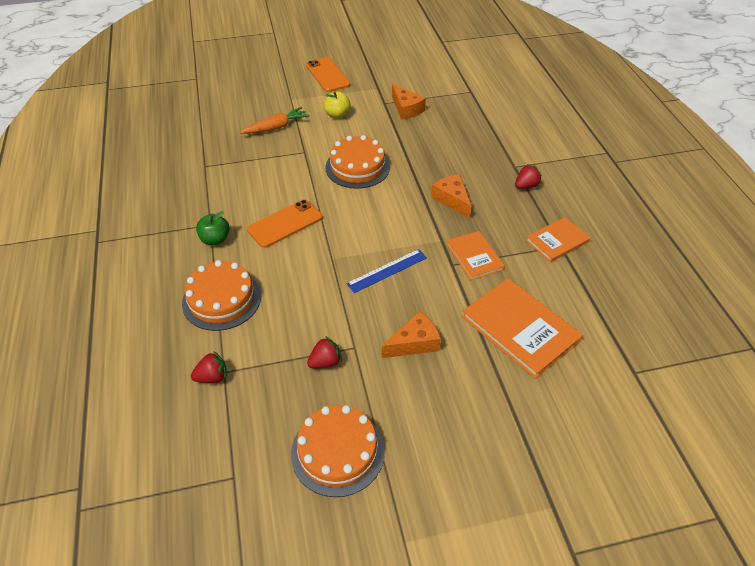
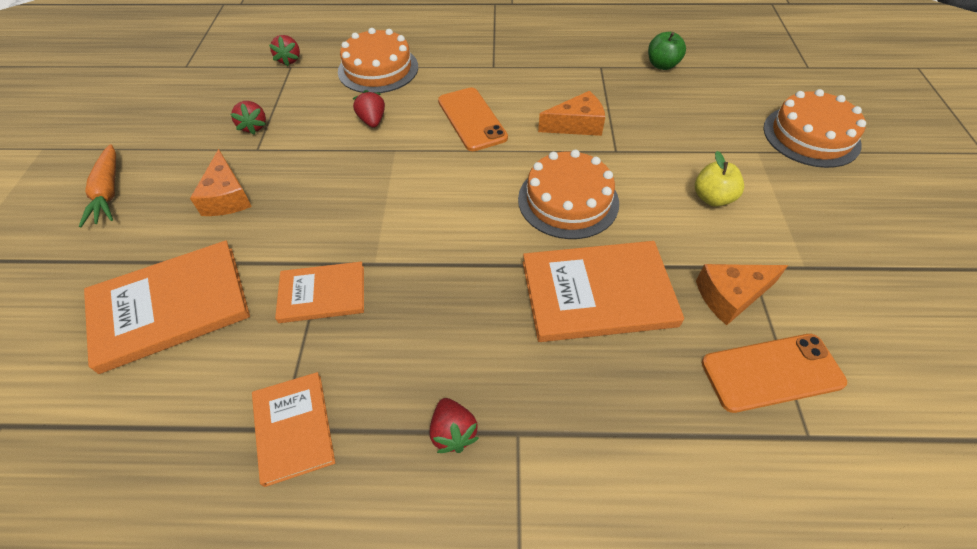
camera: 105 degrees right, 5 degrees up
(215, 239) = (467, 69): green apple -> green apple (662, 65)
(276, 127) = (680, 130): orange carrot -> orange carrot (108, 192)
(299, 281) = (372, 121): none -> red strawberry
(327, 75) = (841, 203): orange phone -> orange phone (772, 373)
(337, 452) = (154, 122): orange cake -> orange cake (811, 136)
(387, 271) = (348, 194): blue ruler -> none
(424, 150) = (597, 293): none -> orange book
(452, 200) = (455, 299): orange cheese -> orange cheese (576, 125)

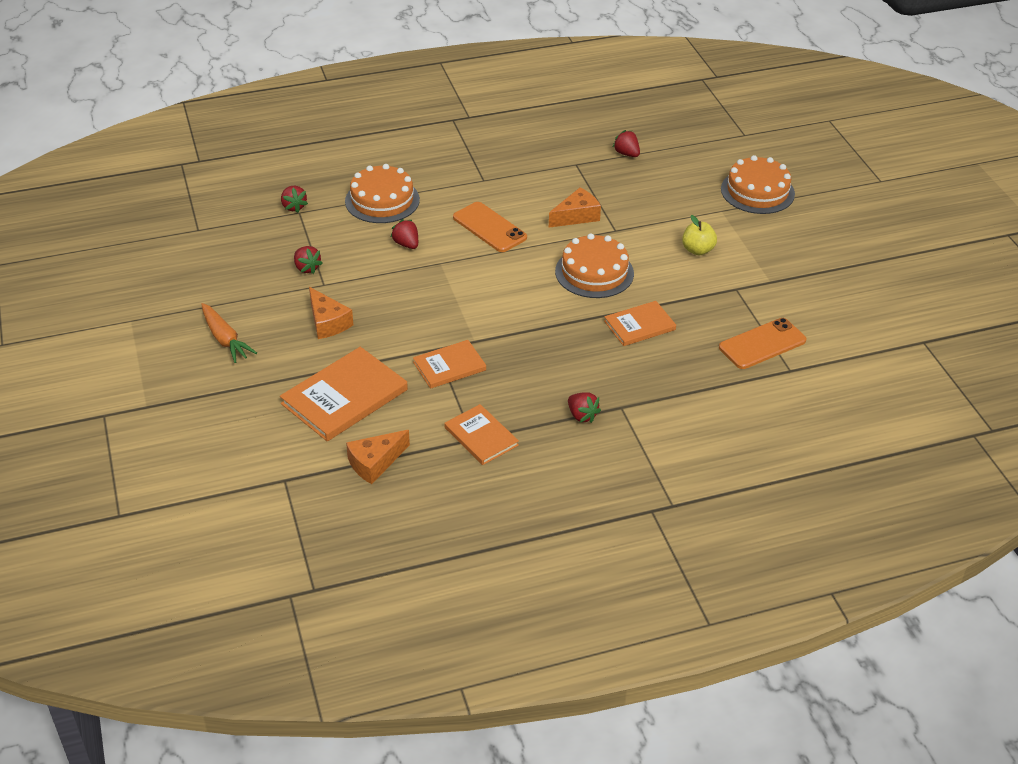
camera: 20 degrees left, 10 degrees down
(597, 293) = (639, 325): orange book -> orange book, size x0.60
(662, 65) = (626, 154): green apple -> red strawberry
(731, 296) = (727, 308): orange cheese -> orange cheese (375, 463)

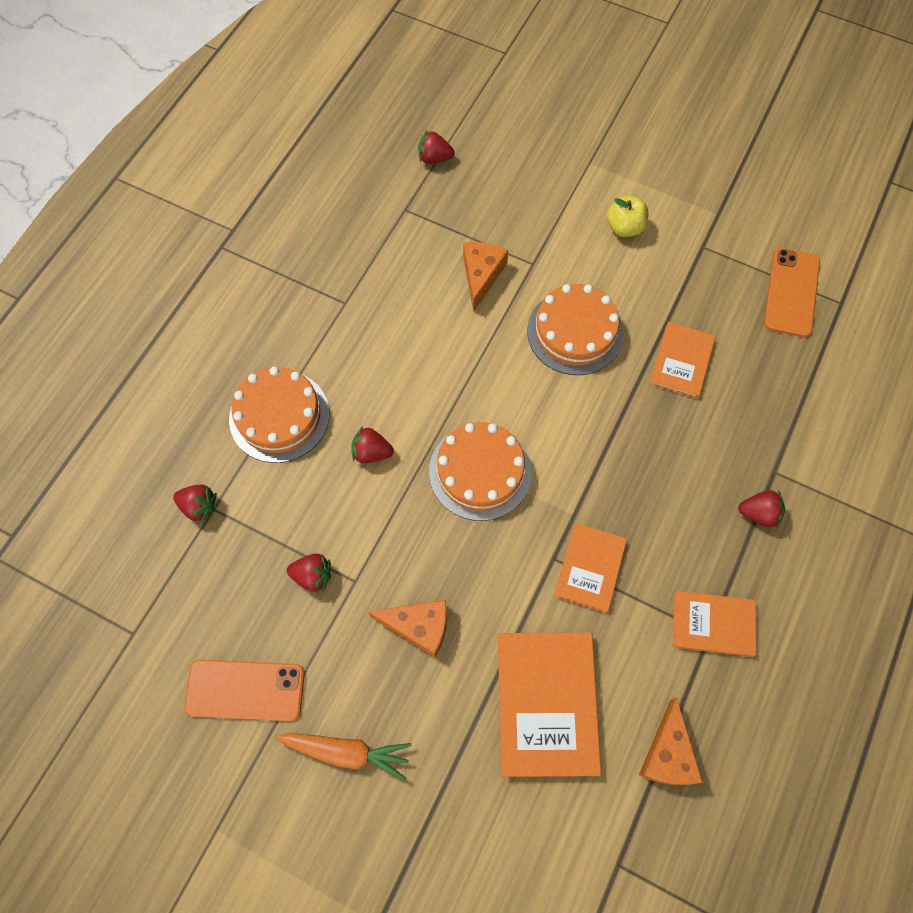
camera: 45 degrees left, 25 degrees up
(489, 227) = (422, 360): orange phone -> orange phone (245, 690)
(757, 191) = (592, 114): orange cake -> orange cake (480, 471)

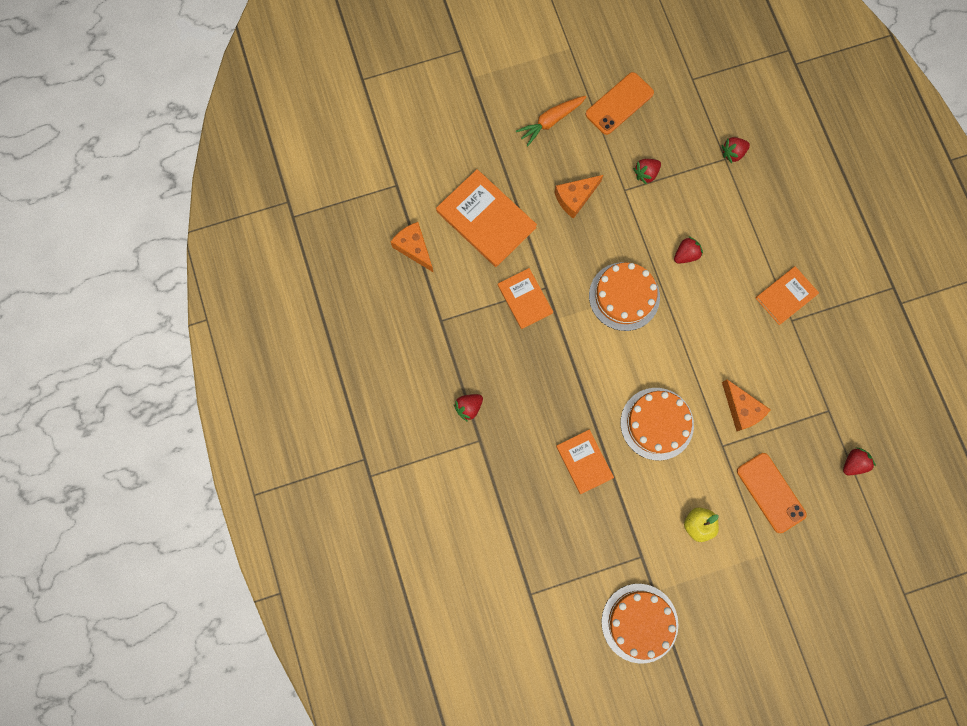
camera: 135 degrees right, 10 degrees up
(279, 416) = (750, 229): orange cake -> orange cake (639, 623)
(713, 624) = (443, 327): orange book -> orange book (786, 296)
(791, 293) = (564, 573): orange phone -> orange phone (770, 492)

